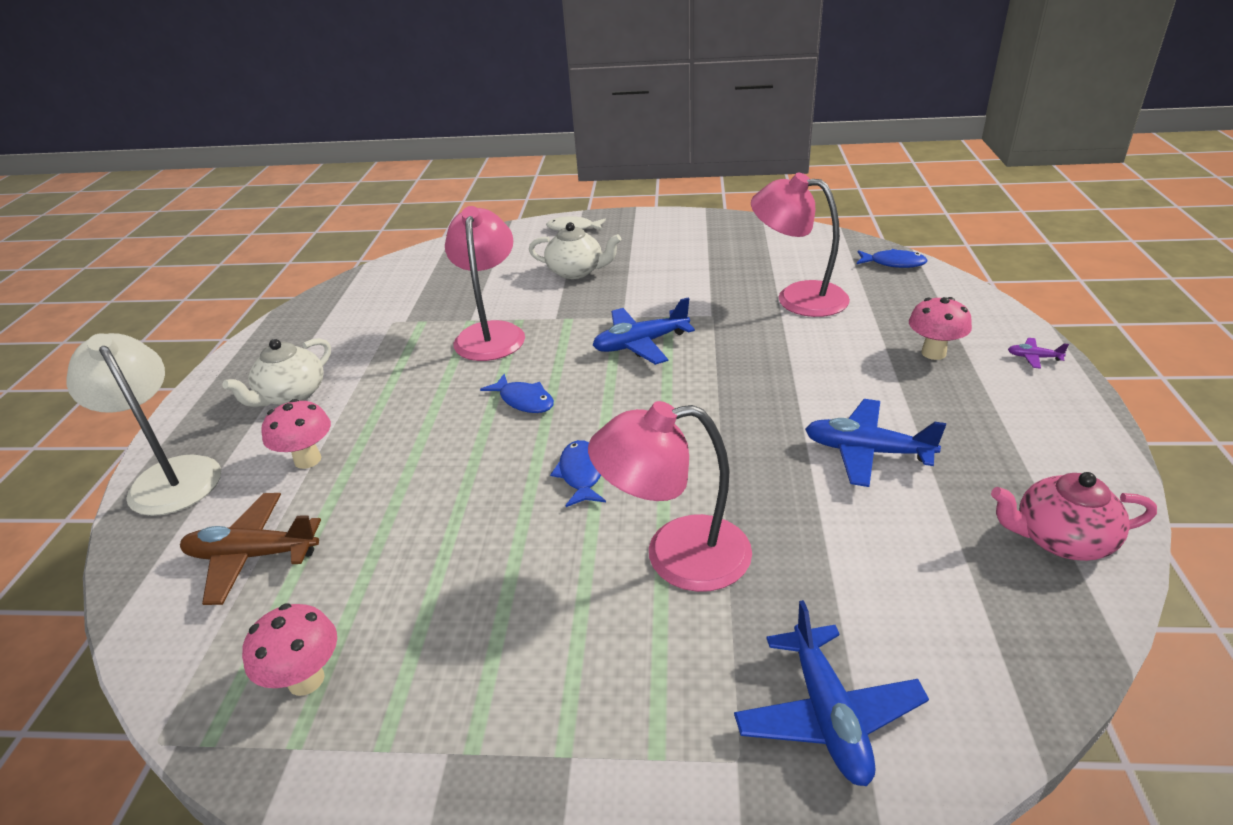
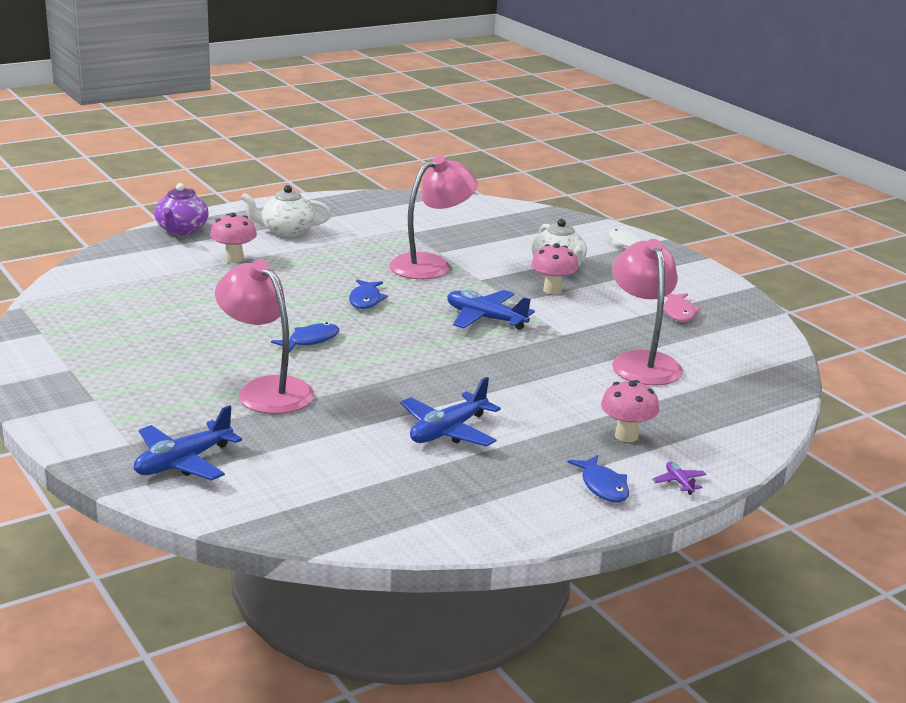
camera: 50 degrees right, 10 degrees down
(170, 476) = (181, 230): white lamp -> purple teapot
(252, 555) = (146, 275): brown plane -> none
(306, 680) = (81, 320): pink mushroom -> pink mushroom (552, 290)
(721, 251) = (679, 312): none -> pink fish
(867, 451) = (448, 431): blue plane -> blue plane turned 120 degrees counterclockwise
(893, 263) = (771, 392): blue fish -> blue fish (603, 486)
(1060, 539) = (423, 519): pink teapot -> none

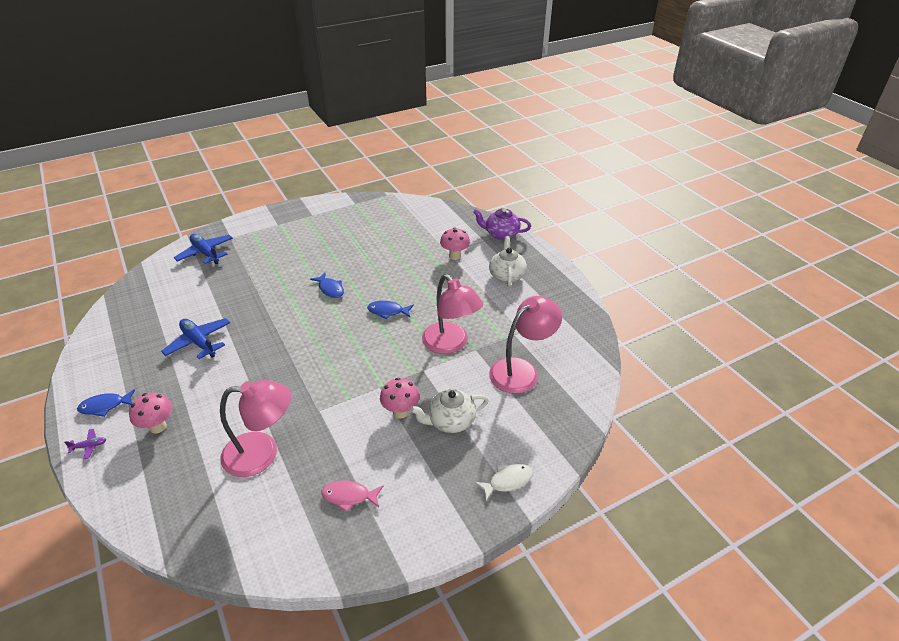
camera: 95 degrees right, 15 degrees up
(266, 390) = (272, 275): pink lamp -> pink lamp (521, 370)
(485, 318) = (351, 368): blue plane -> none

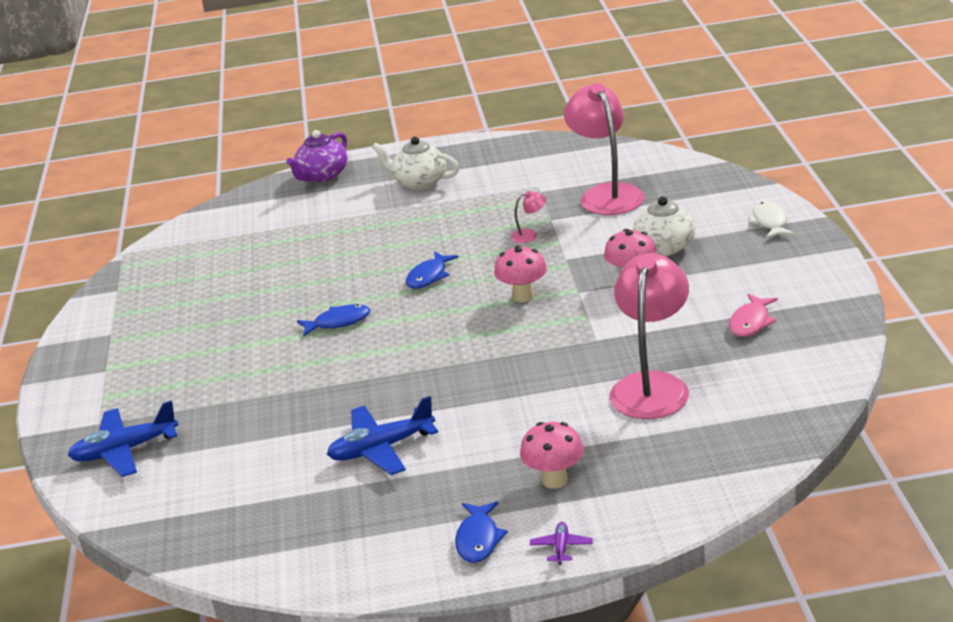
camera: 65 degrees left, 10 degrees down
(450, 344) = (530, 235): pink lamp -> pink lamp, size x0.41
(455, 256) = (343, 215): pink mushroom -> pink mushroom (523, 296)

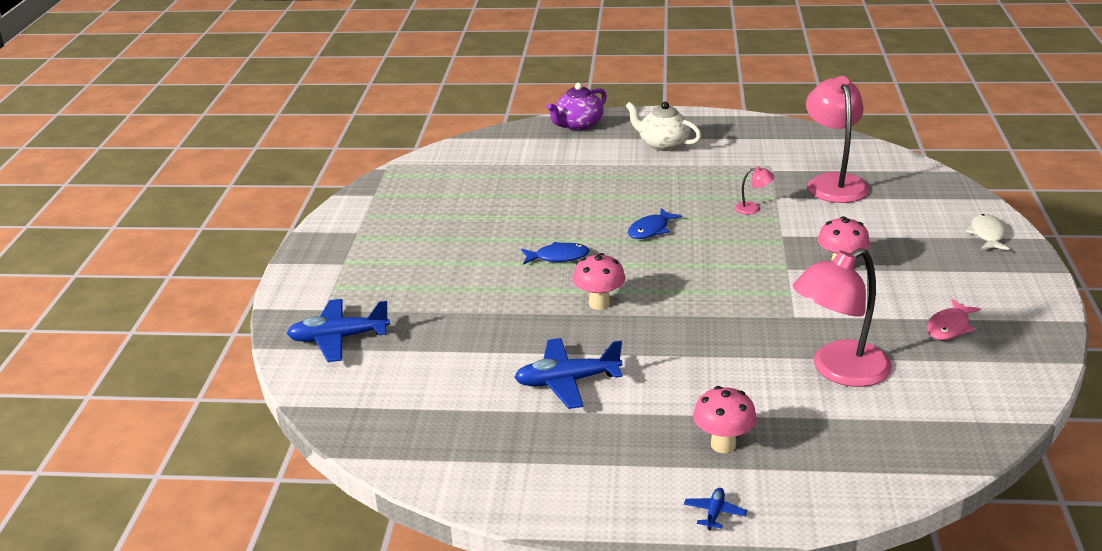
camera: 10 degrees right, 0 degrees up
(478, 539) = (636, 488): blue fish -> none
(523, 296) = (733, 263): pink mushroom -> pink mushroom (599, 304)
(561, 547) = (714, 513): purple plane -> blue plane
(652, 386) = (839, 370): pink lamp -> pink lamp turned 150 degrees counterclockwise
(665, 248) = (879, 241): white teapot -> none

